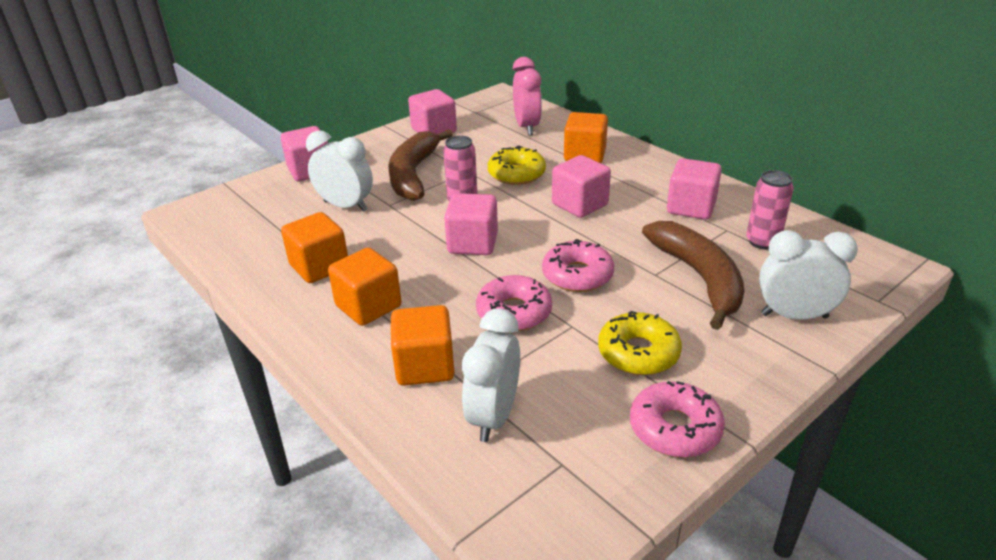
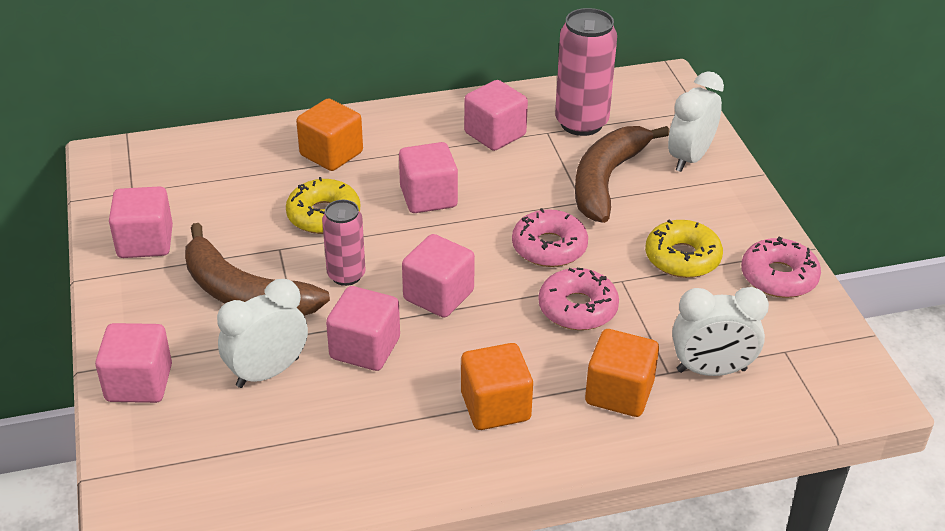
camera: 65 degrees left, 5 degrees up
(319, 267) = (388, 427): orange cube -> none
(393, 232) = (365, 348): none -> pink cube
(493, 416) = (711, 370): white clock -> white clock turned 45 degrees counterclockwise
(527, 127) = (220, 167): pink clock -> none
(699, 278) = (606, 180): brown banana -> brown banana turned 75 degrees counterclockwise
(762, 242) = (581, 123): pink can -> pink can, size x1.61

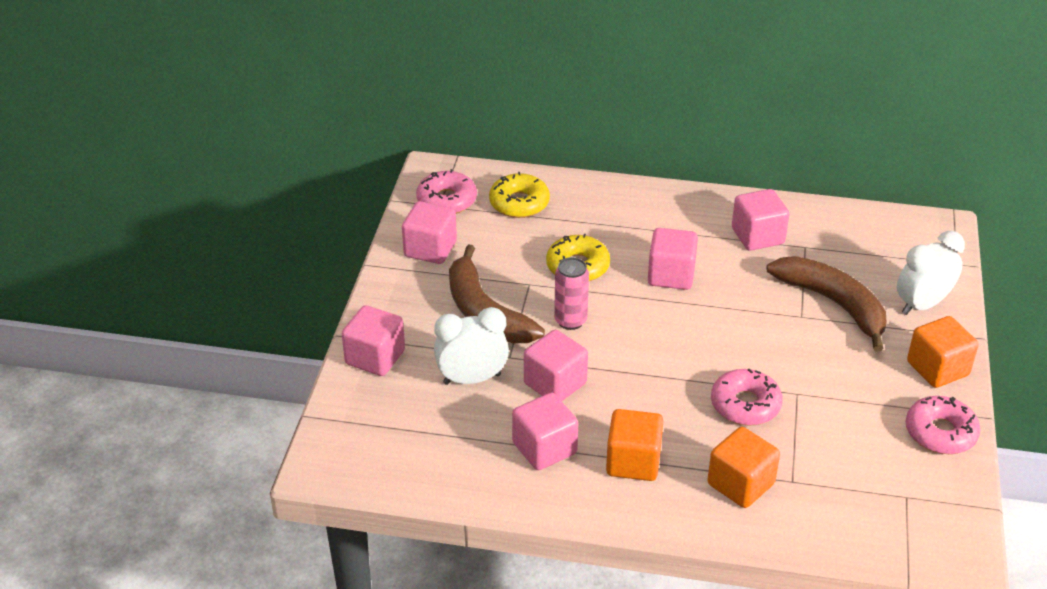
camera: 25 degrees right, 0 degrees up
(331, 154) = (610, 216): orange cube -> orange cube (937, 368)
(438, 295) = (635, 359): pink cube -> pink cube (544, 448)
(549, 247) = (750, 347): pink donut -> pink donut (446, 200)
(581, 123) = (840, 246): pink can -> none
(606, 180) = (833, 304): brown banana -> brown banana turned 90 degrees clockwise
(682, 258) = (862, 390): yellow donut -> yellow donut (519, 203)
(711, 370) = (830, 491): white clock -> none

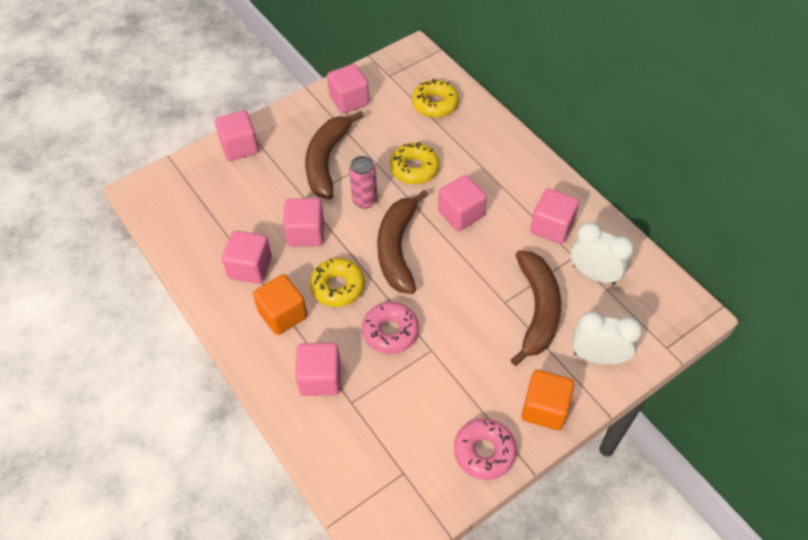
camera: 45 degrees right, 15 degrees up
(446, 200) = (397, 75): pink donut -> none
(472, 379) = (269, 196): white clock -> white clock (594, 274)
(649, 404) = (337, 287): none -> yellow donut
(657, 338) = (397, 249): none -> brown banana
(740, 484) = (320, 378): orange cube -> pink cube

